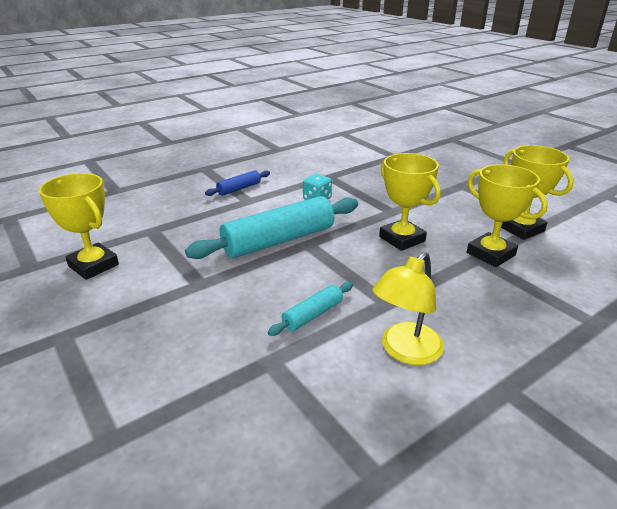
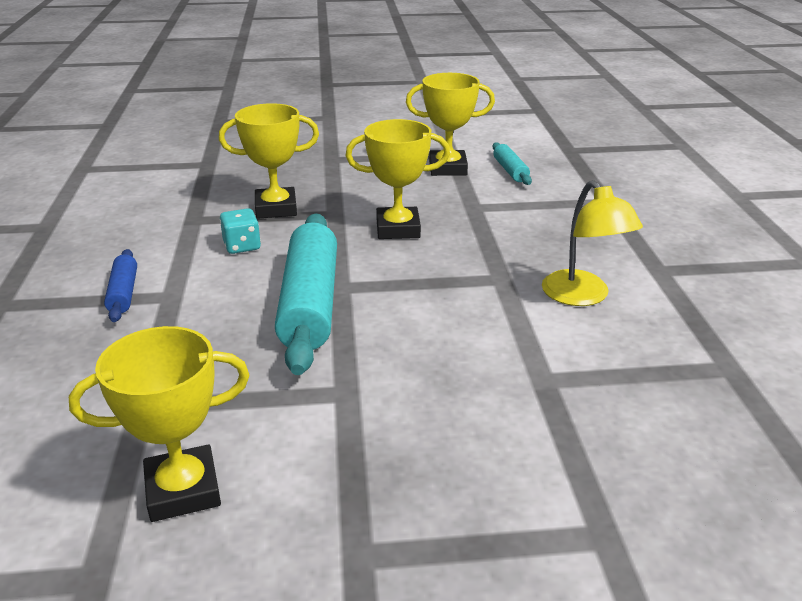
camera: 60 degrees left, 0 degrees up
(313, 315) = (486, 328): turquoise rolling pin -> turquoise rolling pin (510, 171)
(490, 254) = (473, 198): yellow trophy -> yellow trophy (276, 208)

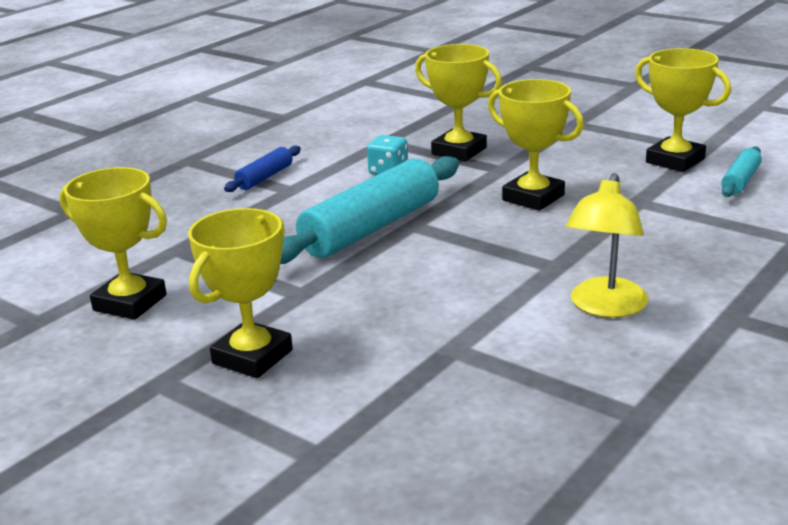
camera: 45 degrees right, 5 degrees down
(403, 477) = (252, 357): none -> yellow trophy

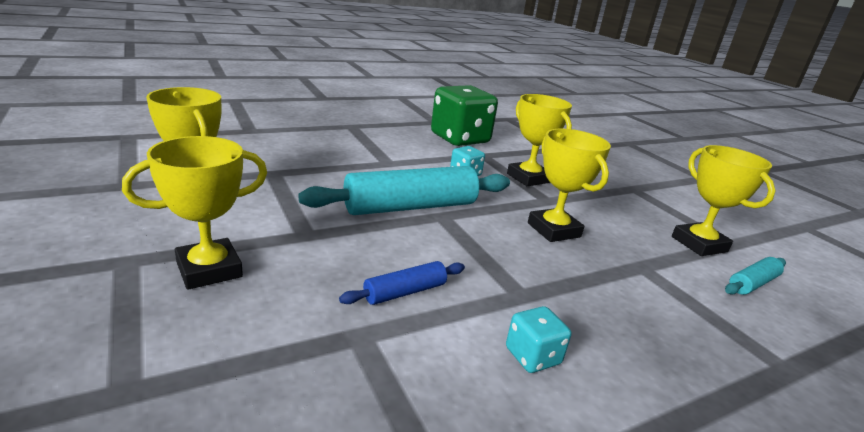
camera: 20 degrees right, 0 degrees up
(265, 177) = (382, 150): blue rolling pin -> blue rolling pin (405, 292)
(336, 130) = (460, 139): none -> green dice
(605, 307) = (532, 356): yellow lamp -> turquoise dice

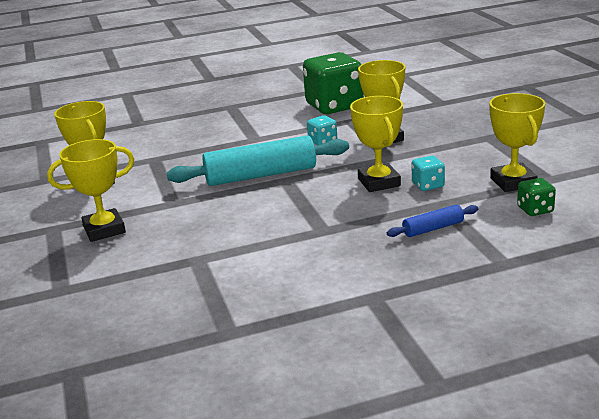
camera: 15 degrees right, 0 degrees up
(405, 292) = (235, 234): blue rolling pin -> blue rolling pin (433, 228)
(532, 356) = (309, 265): turquoise dice -> turquoise dice (428, 185)
(752, 283) = (535, 210): turquoise rolling pin -> green dice

